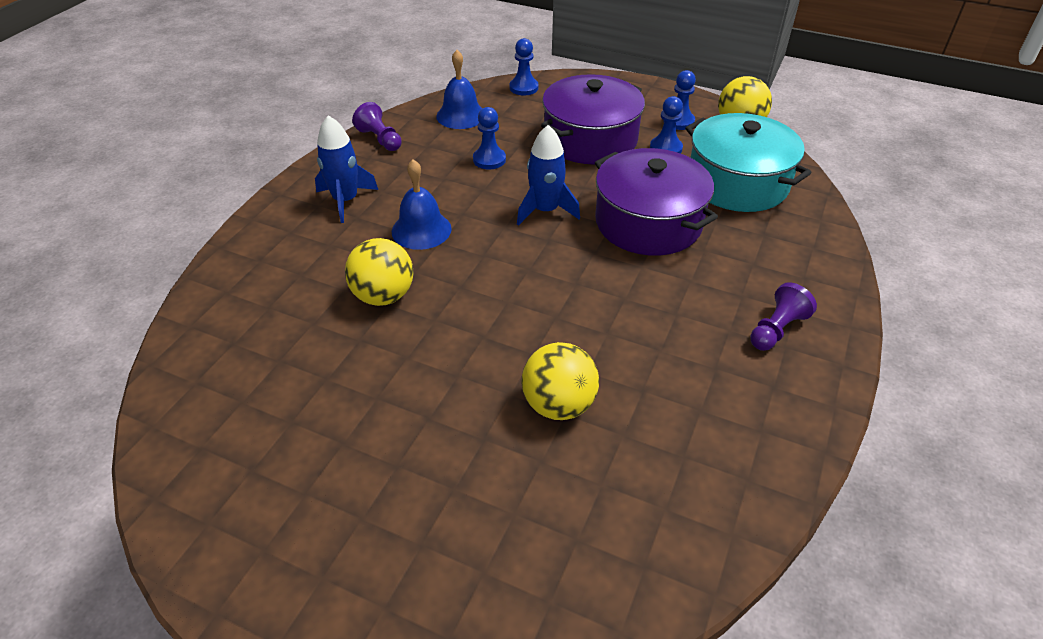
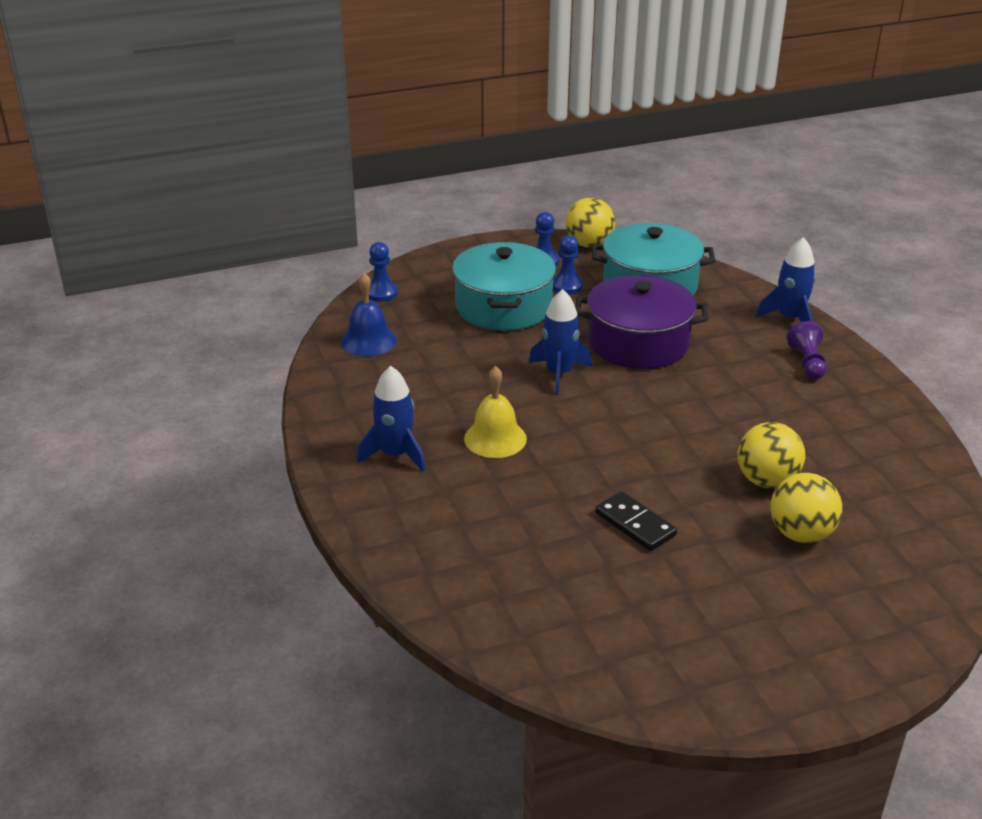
camera: 45 degrees left, 10 degrees down
(380, 139) = (333, 395): purple pawn -> none
(383, 296) = (550, 496): yellow ball -> yellow ball (800, 534)
(400, 361) = (635, 524): none -> black domino
(421, 230) = (495, 438): blue bell -> yellow bell
(489, 160) = (454, 361): blue pawn -> none
(590, 139) = (503, 307): purple pot -> turquoise pot
(826, 280) = (789, 318): none -> blue rocket

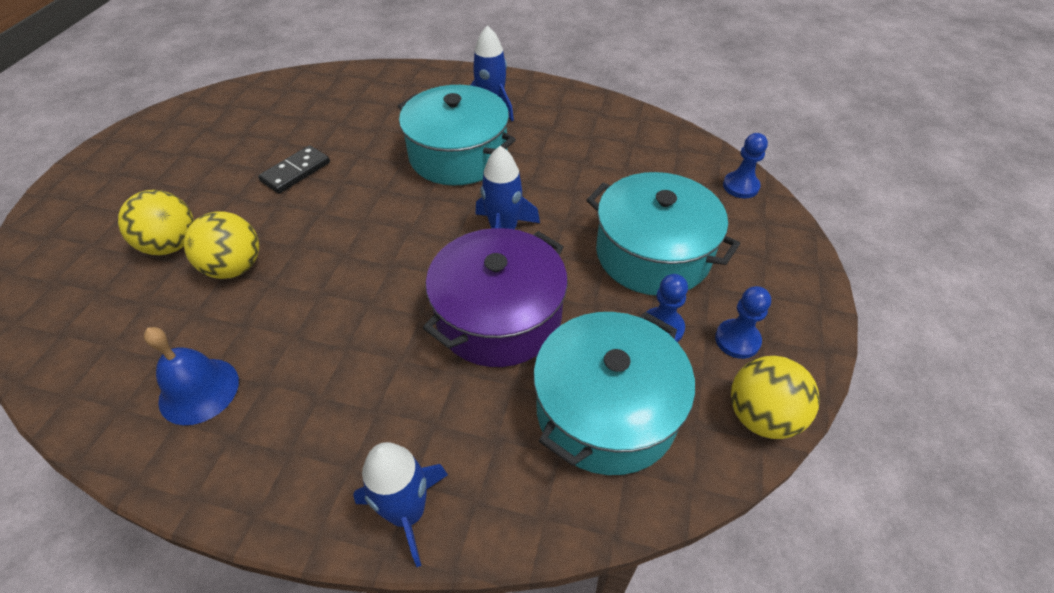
camera: 125 degrees right, 15 degrees up
(368, 341) = (657, 149): blue bell -> blue bell (199, 390)
(495, 438) = (458, 155): yellow bell -> turquoise pot
(635, 524) = (295, 172): black domino -> black domino turned 45 degrees counterclockwise
(807, 363) = (317, 444): purple pawn -> none

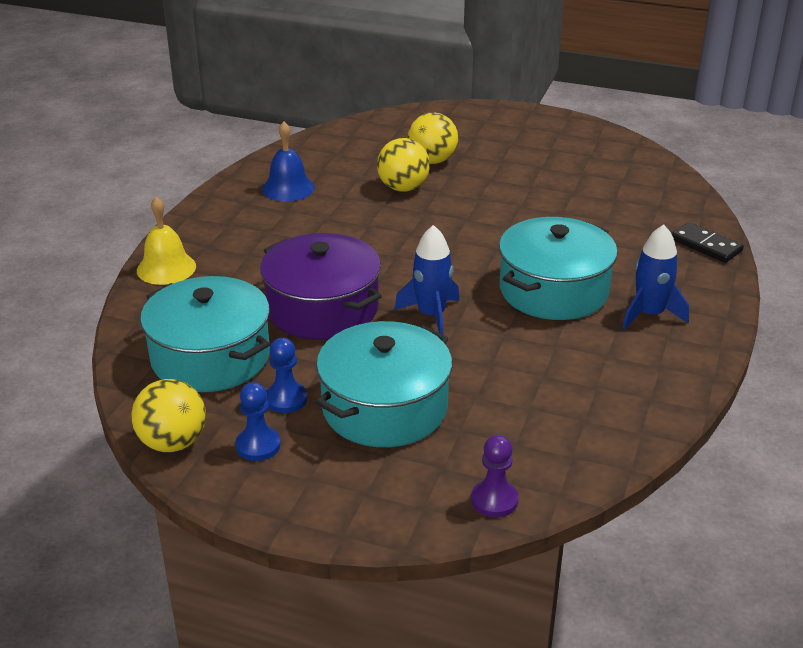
camera: 95 degrees right, 15 degrees down
(295, 172) = (524, 203): black domino -> black domino (706, 245)
(407, 512) = (166, 268): blue rocket -> yellow bell
(740, 186) = (494, 500): blue pawn -> purple pawn

